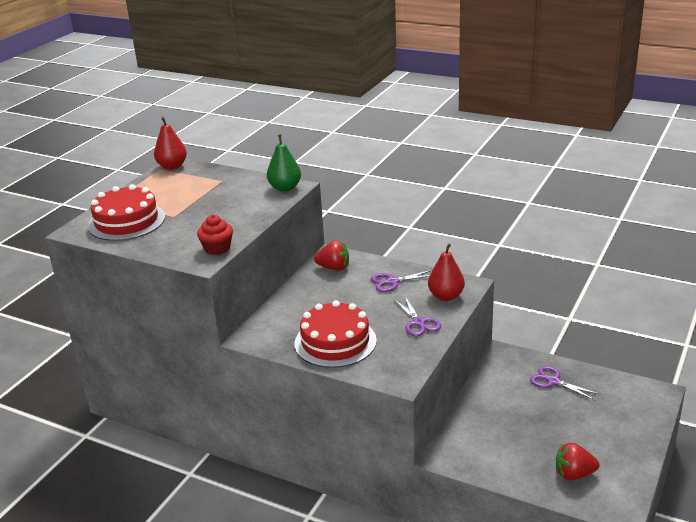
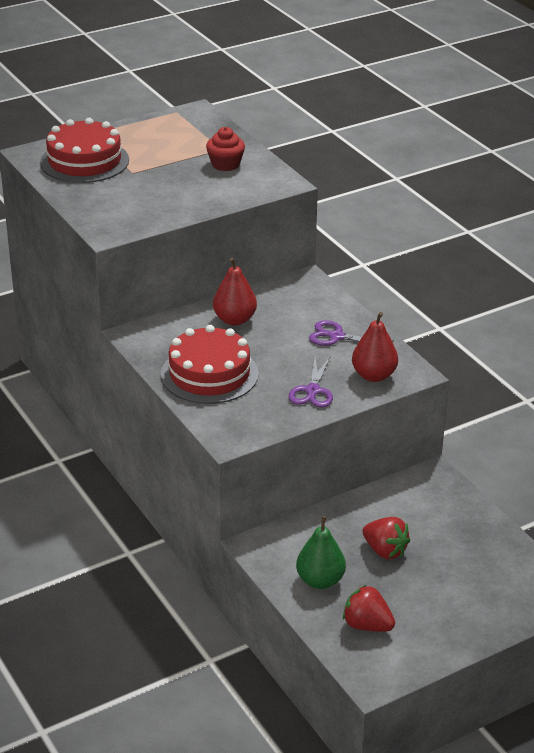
camera: 30 degrees right, 5 degrees up
(172, 166) = (191, 113): red pear -> red pear (234, 320)
(217, 248) = (135, 224): red cupcake -> red cupcake (225, 164)
(285, 188) = (273, 181): green pear -> green pear (320, 581)
(334, 268) = (293, 296): red strawberry -> red strawberry (385, 551)
(553, 381) = (456, 528): purple scissors -> none

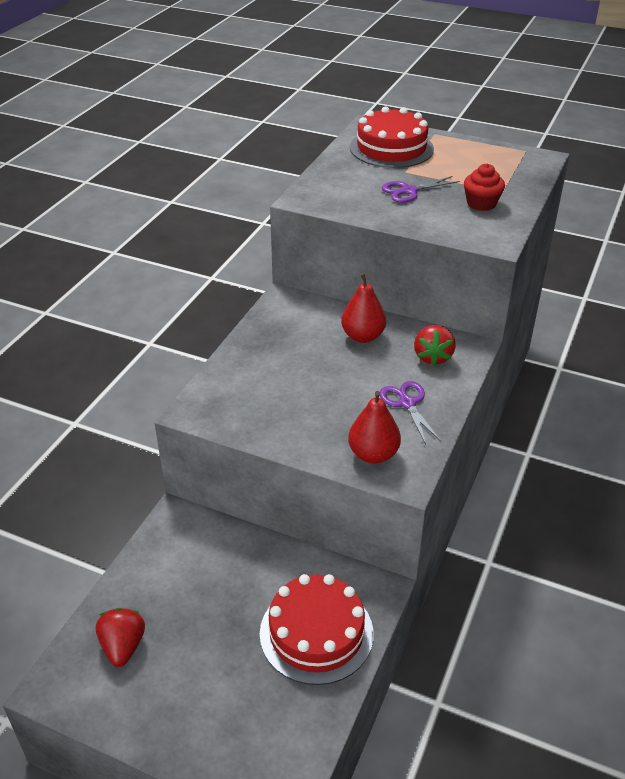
camera: 55 degrees right, 5 degrees up
(209, 374) = (272, 359): red cake -> red cake (316, 633)
(312, 391) = (309, 427): purple scissors -> purple scissors (409, 191)
(320, 581) = (161, 582): green pear -> none
(385, 551) = (237, 607): red strawberry -> red strawberry (432, 357)

